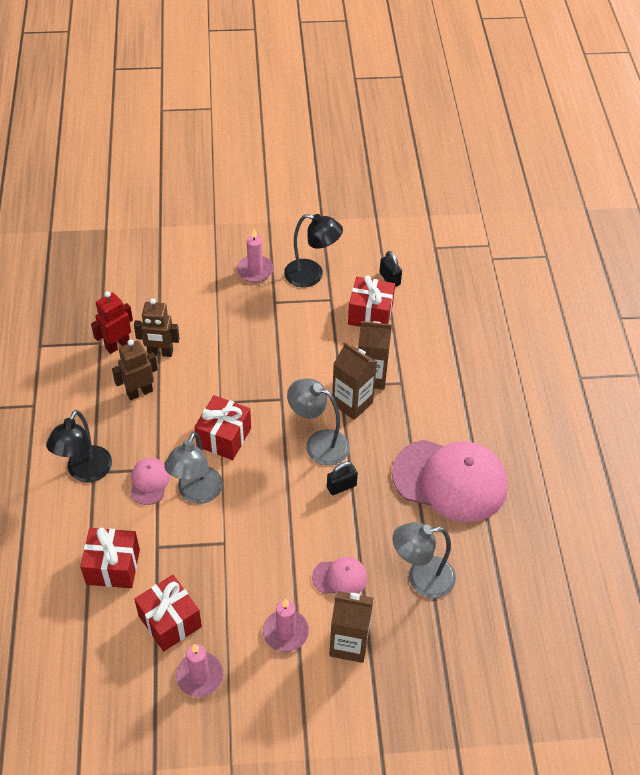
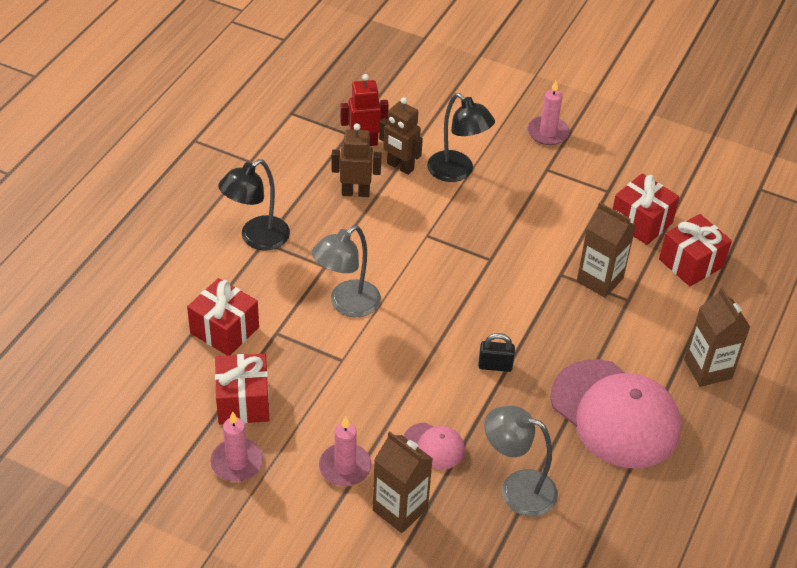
camera: 30 degrees right, 5 degrees down
(149, 482) = (309, 274): pink cap -> none
(224, 437) = (408, 268): red gift -> red gift (691, 263)
(312, 275) = (604, 161): black lamp -> black lamp (457, 172)
(318, 444) = (499, 316): grey lamp -> none
(352, 403) = (561, 295): brown carton -> brown carton (708, 369)
(389, 279) = (686, 198): black padlock -> none

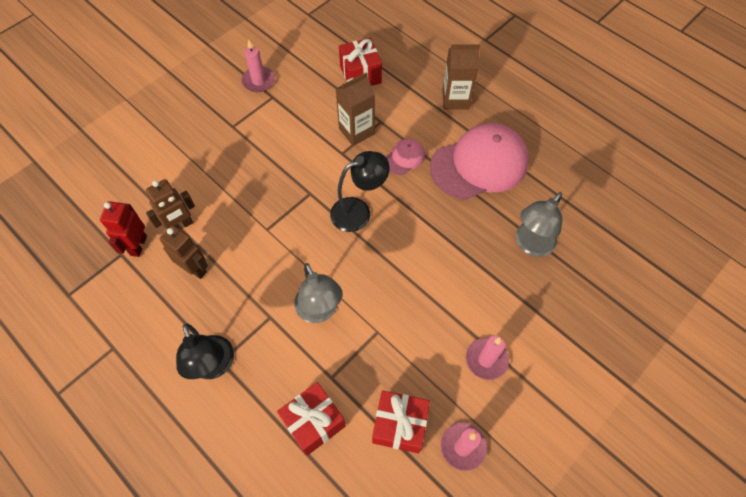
camera: 70 degrees left, 15 degrees up
(355, 192) = (195, 269): brown robot -> brown robot turned 105 degrees clockwise
(400, 509) = (534, 330): brown carton -> none
(434, 446) = (480, 288): pink cap -> pink cap (404, 158)
(457, 172) = (207, 186): black lamp -> black lamp (358, 211)
(495, 365) = (416, 223): black padlock -> none
(547, 133) = (194, 113): pink candle -> pink candle (258, 81)
(641, 222) = (311, 88): red gift -> none

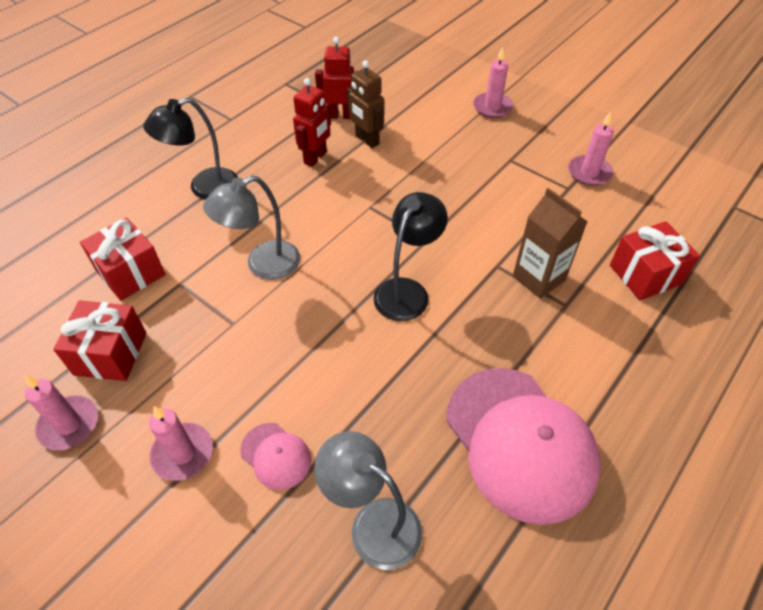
camera: 85 degrees right, 10 degrees down
(162, 127) = (492, 107): none -> pink candle
(195, 269) = (315, 158): brown robot -> red robot
(358, 211) = (407, 291): black lamp -> black lamp turned 120 degrees counterclockwise
(404, 158) = (507, 337): pink cap -> pink cap (276, 456)
(455, 99) = (646, 404): brown carton -> none

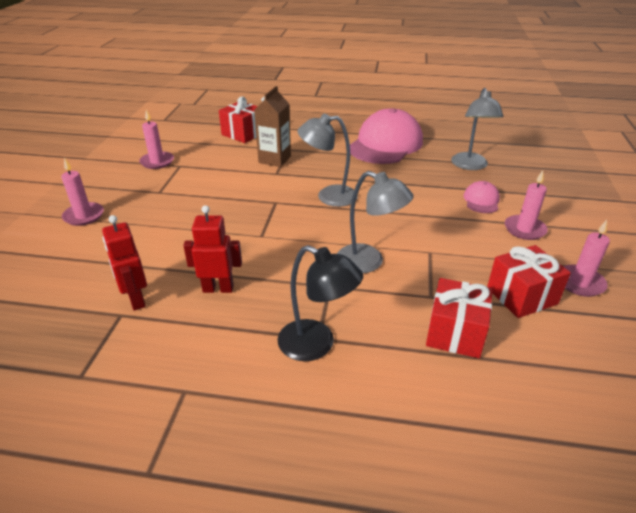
camera: 120 degrees left, 15 degrees down
(367, 140) = (171, 267): brown robot -> none
(407, 291) = (328, 196): black lamp -> grey lamp

